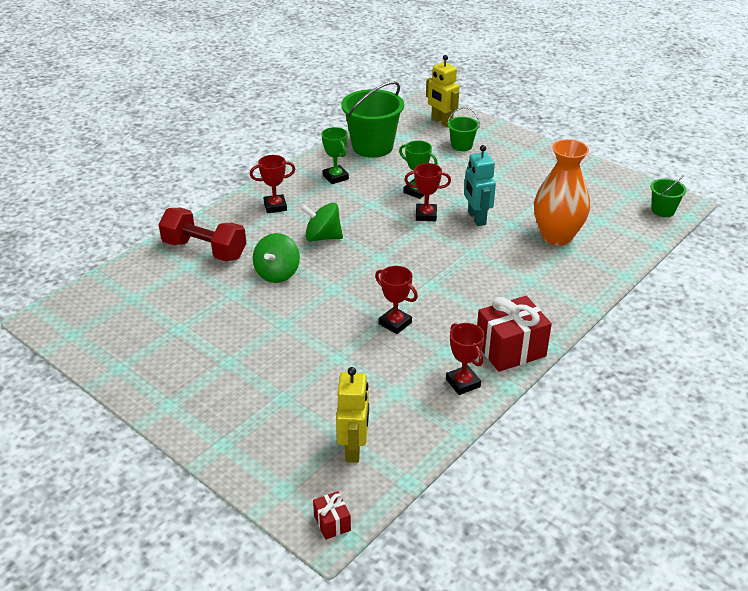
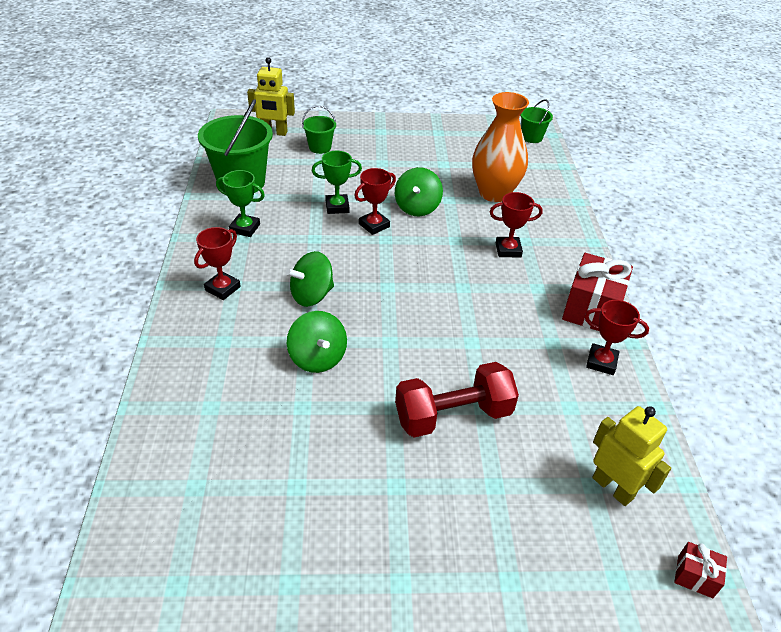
camera: 45 degrees left, 5 degrees up
(205, 250) = (207, 378): red dumbbell -> red dumbbell (453, 415)
(395, 323) = (483, 342): red trophy -> red trophy (508, 250)
(476, 218) = (417, 207): turquoise robot -> green spinning top

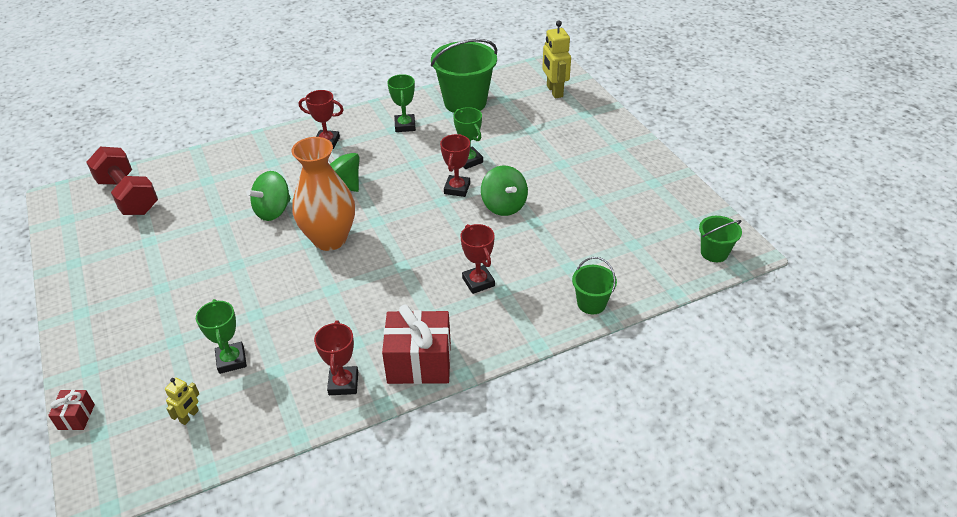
camera: 70 degrees right, 0 degrees up
(320, 147) = (553, 122): green bucket -> green bucket (591, 303)
(374, 225) = (457, 188): red trophy -> red trophy turned 75 degrees clockwise
(417, 207) = (504, 205): green spinning top -> green spinning top turned 105 degrees counterclockwise
(453, 415) = (239, 299): red dumbbell -> red dumbbell (128, 196)
(494, 193) = (570, 250): orange vase -> orange vase (330, 239)
(544, 438) = (231, 360): none -> green trophy
(613, 488) = (189, 416): yellow robot -> yellow robot, size x0.53
(695, 576) = (108, 487): red gift -> red gift (76, 417)

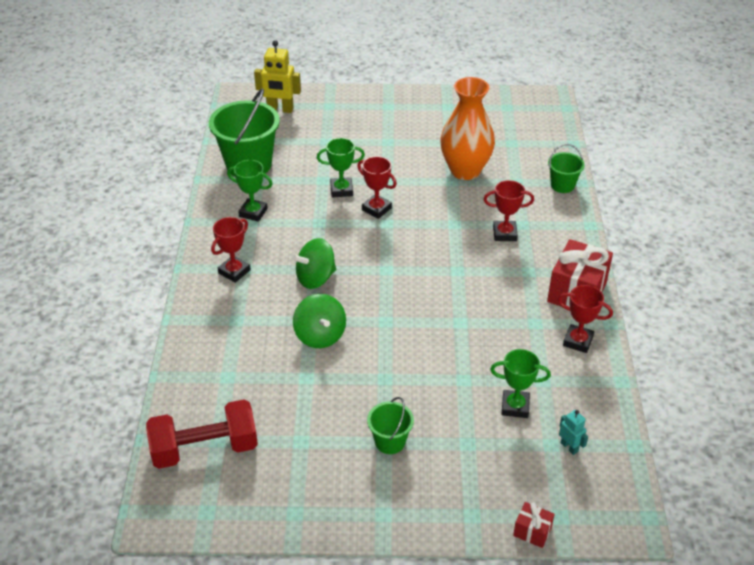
camera: 65 degrees left, 0 degrees up
(189, 416) = (569, 447): yellow robot -> turquoise robot
(330, 239) = (391, 306): orange vase -> orange vase (465, 170)
(504, 205) = (419, 190): green spinning top -> none
(714, 253) = (544, 111): green bucket -> green bucket (390, 441)

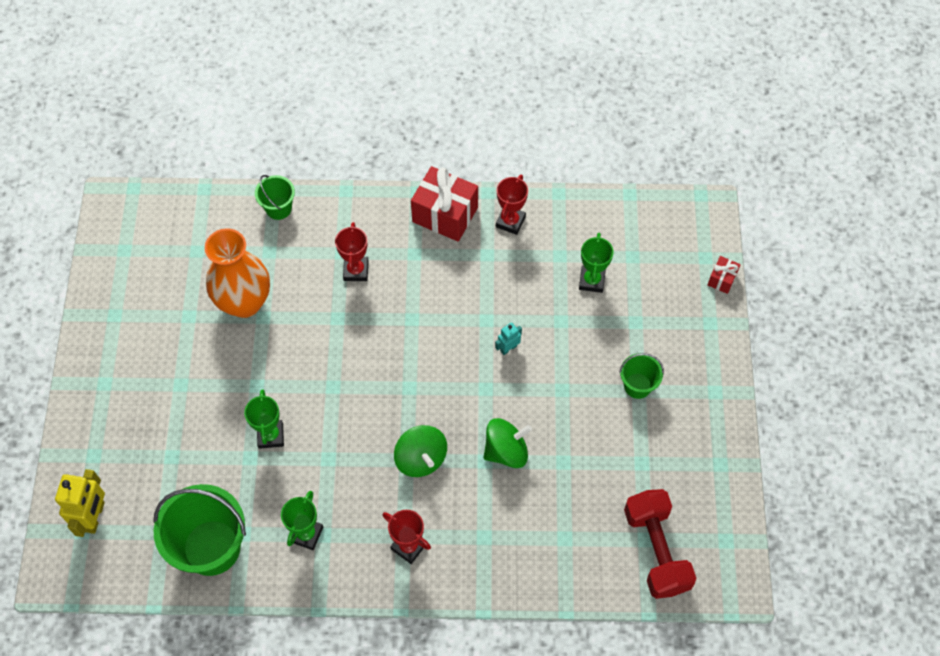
camera: 90 degrees left, 20 degrees up
(376, 209) = (308, 397): red trophy -> none
(569, 447) = (634, 243): turquoise robot -> turquoise robot (508, 348)

